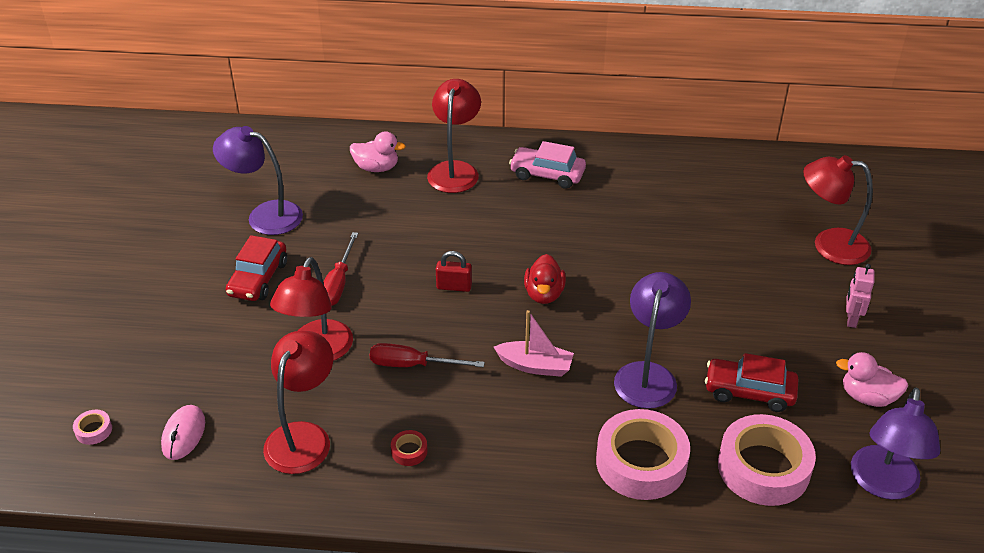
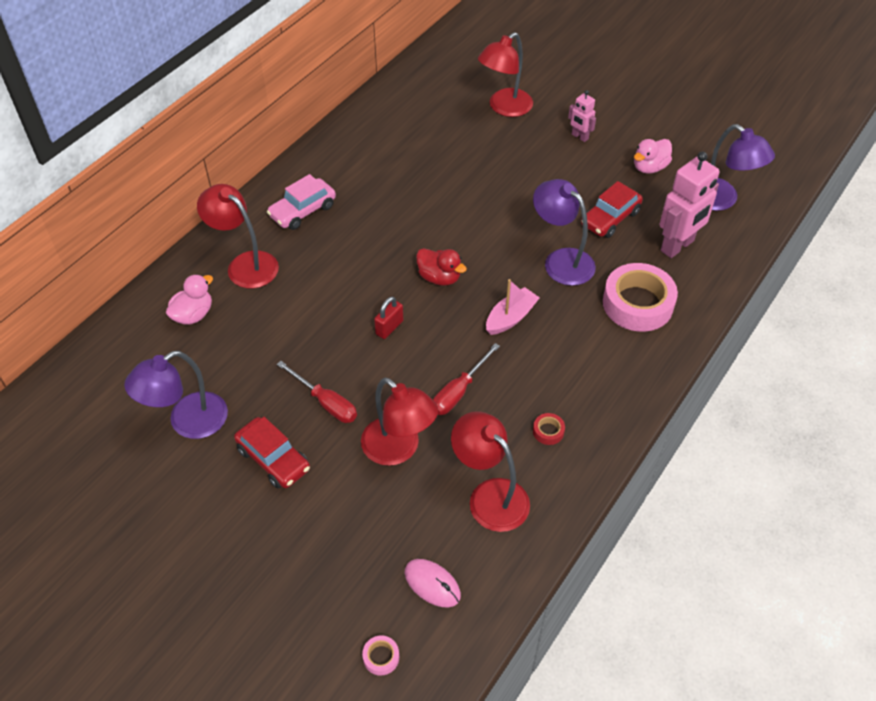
camera: 60 degrees left, 10 degrees up
(763, 468) = (677, 246): pink tape -> pink robot

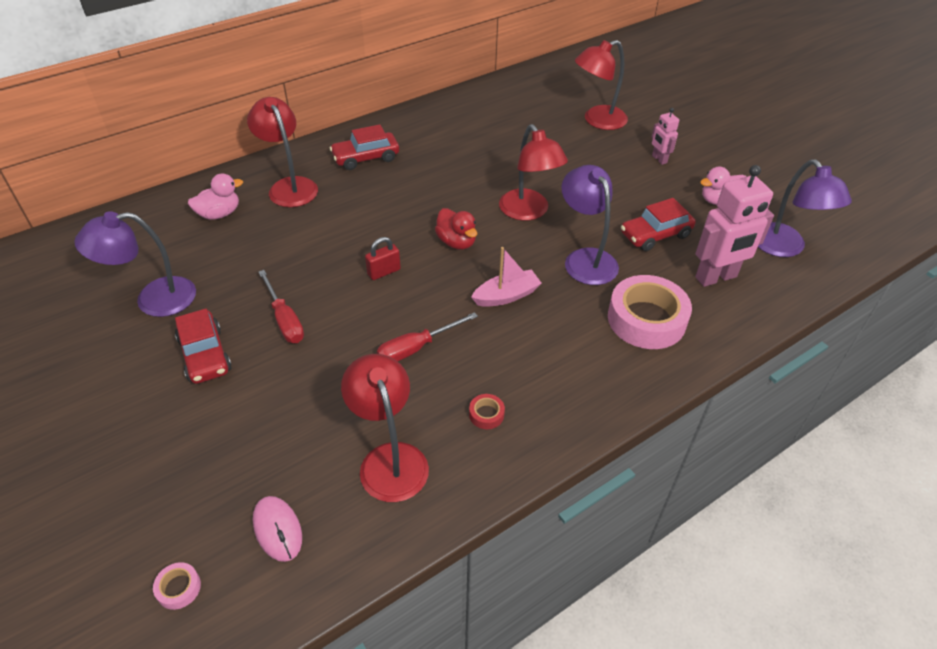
camera: 20 degrees right, 5 degrees down
(303, 211) = (366, 158): pink car -> red car
(399, 449) = (326, 383): red lamp -> red lamp (528, 212)

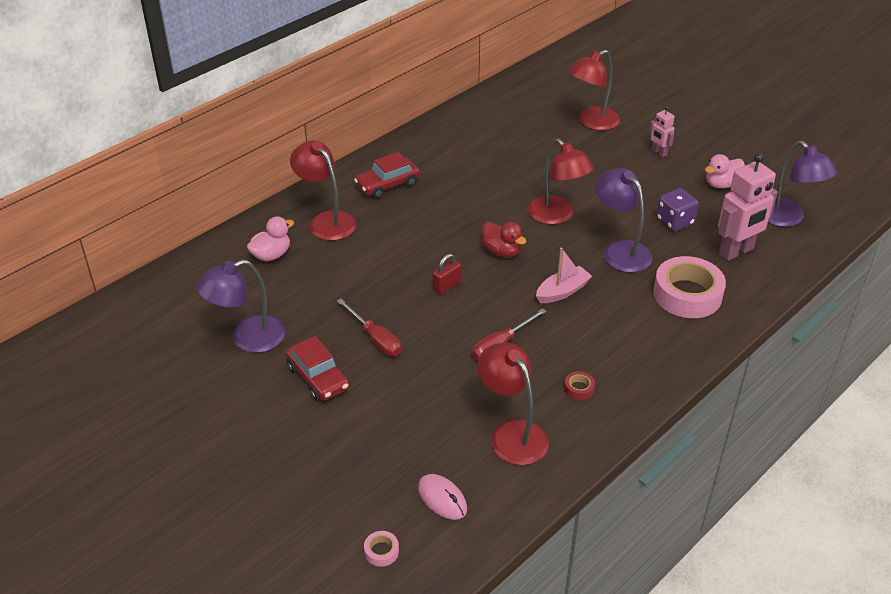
camera: 10 degrees left, 5 degrees down
(655, 235) = (674, 222): red car -> purple dice

